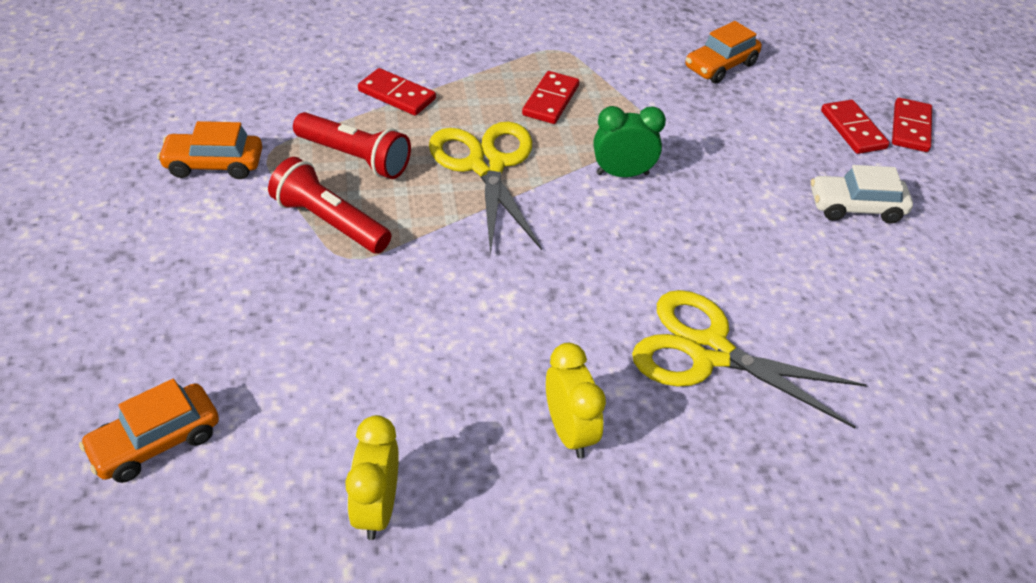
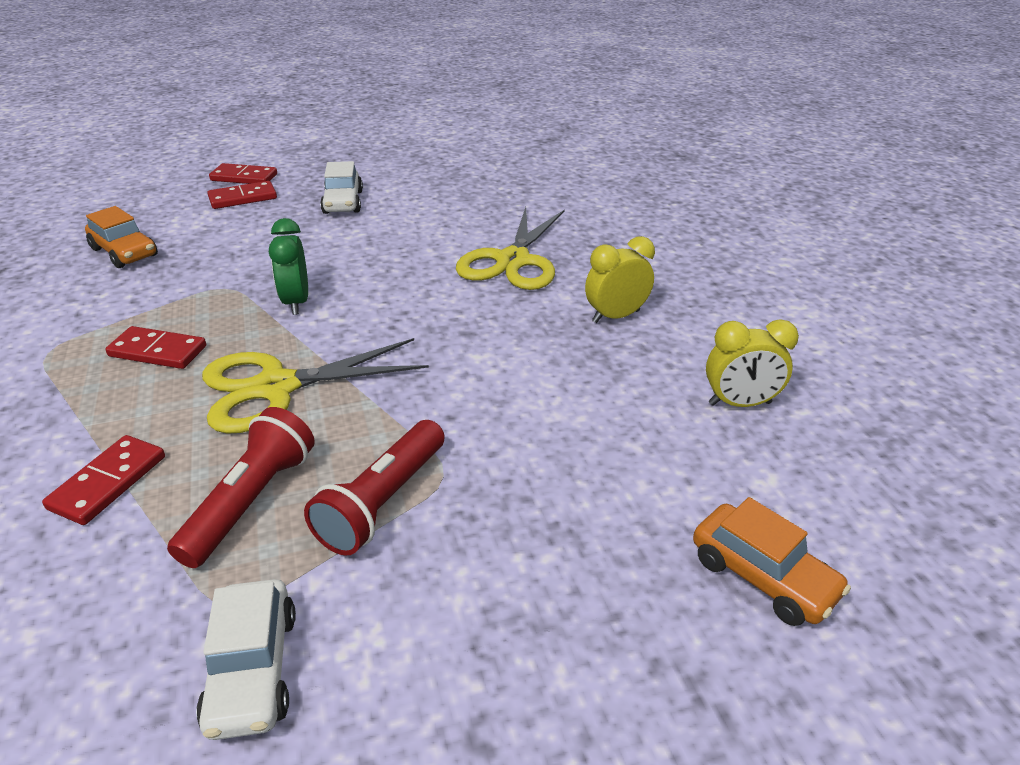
camera: 95 degrees left, 10 degrees down
(214, 165) = (253, 670): orange car -> white car

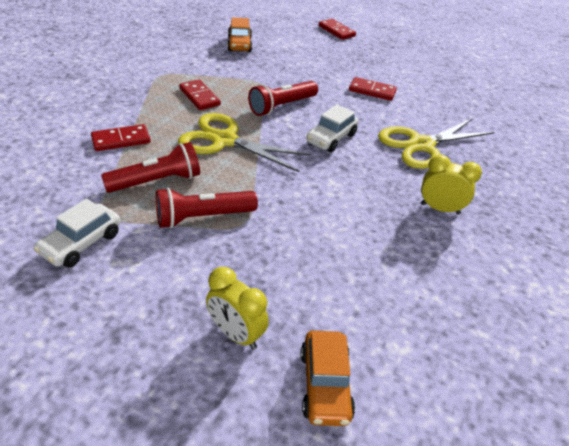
camera: 40 degrees right, 5 degrees up
(243, 198) = (322, 42): red domino -> red domino (372, 91)
(296, 302) = (282, 106): green clock -> red flashlight
(343, 202) = (369, 67): white car -> white car (331, 138)
(739, 403) = (446, 301): yellow clock -> yellow clock (236, 334)

